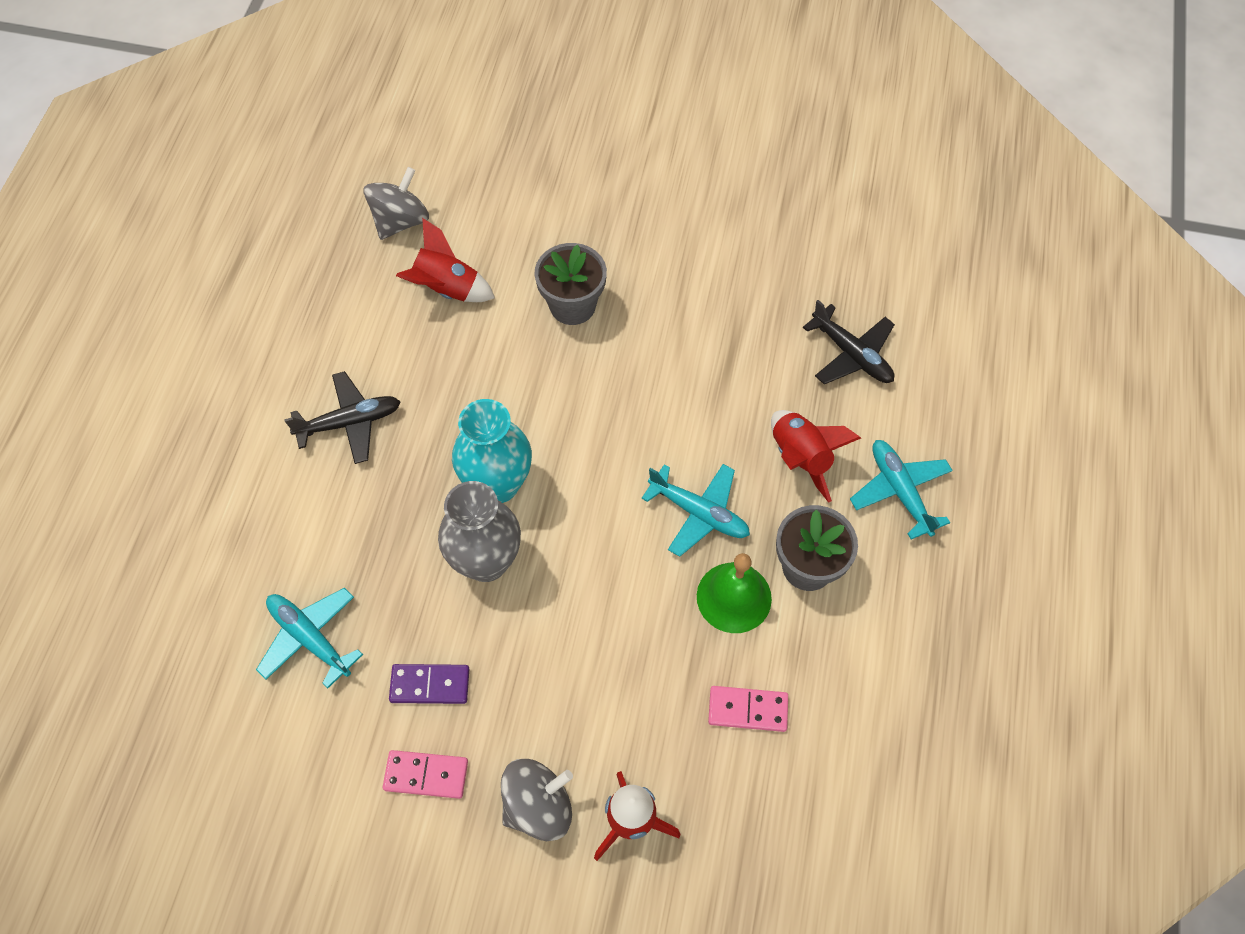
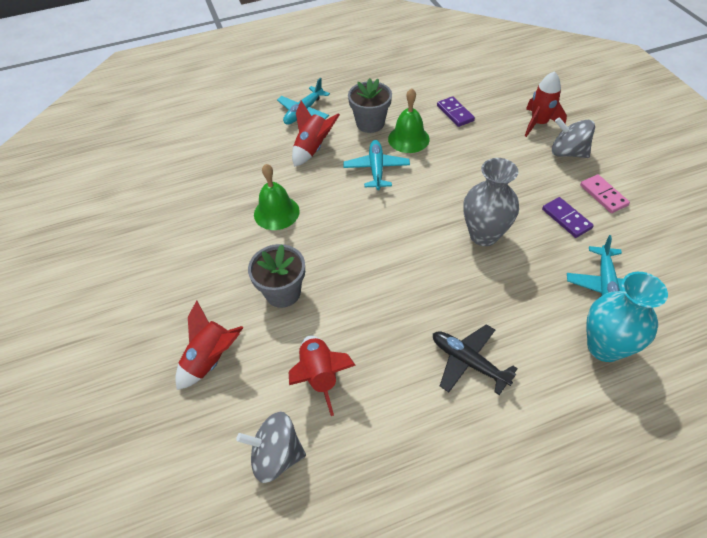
camera: 120 degrees left, 10 degrees down
(498, 484) = (436, 257): turquoise vase -> turquoise vase (604, 347)
(539, 212) = (211, 359): none -> red rocket
(702, 356) = (276, 212): none -> green bell
(747, 710) = (455, 113): pink domino -> purple domino
(851, 354) = (232, 156): black plane -> none

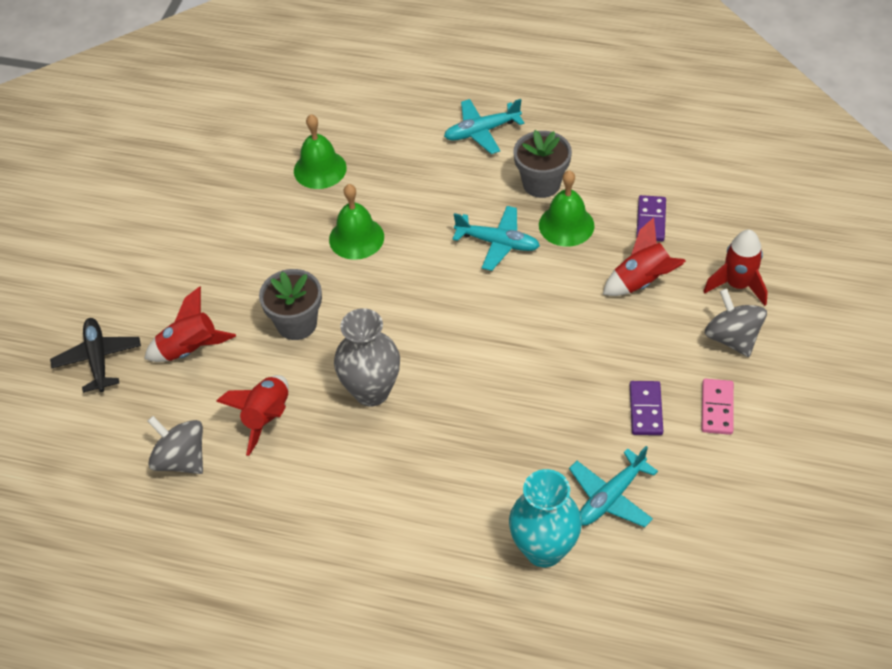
camera: 35 degrees right, 0 degrees up
(210, 182) = (320, 169): none -> green bell
(313, 149) = (452, 183): red rocket -> red rocket (642, 281)
(376, 169) = (498, 243): turquoise plane -> turquoise plane turned 75 degrees clockwise
(468, 362) = (404, 484): black plane -> black plane (98, 359)
(484, 235) = (539, 377): grey vase -> grey vase (371, 391)

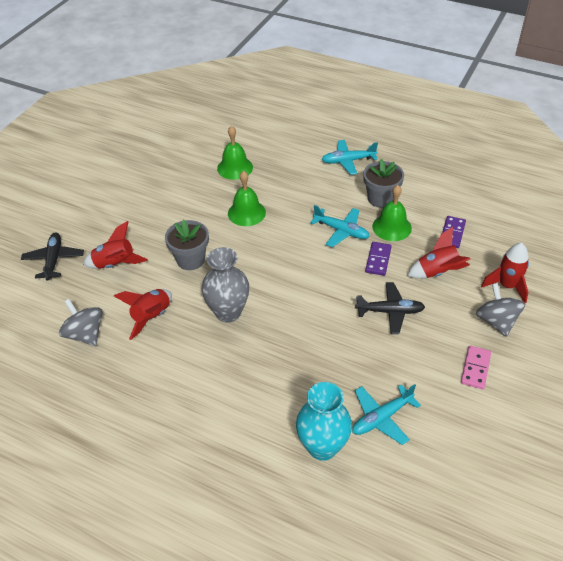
camera: 10 degrees right, 5 degrees down
(591, 350) = (390, 312): none -> black plane
(645, 410) = (421, 360): purple domino -> purple domino (378, 260)

